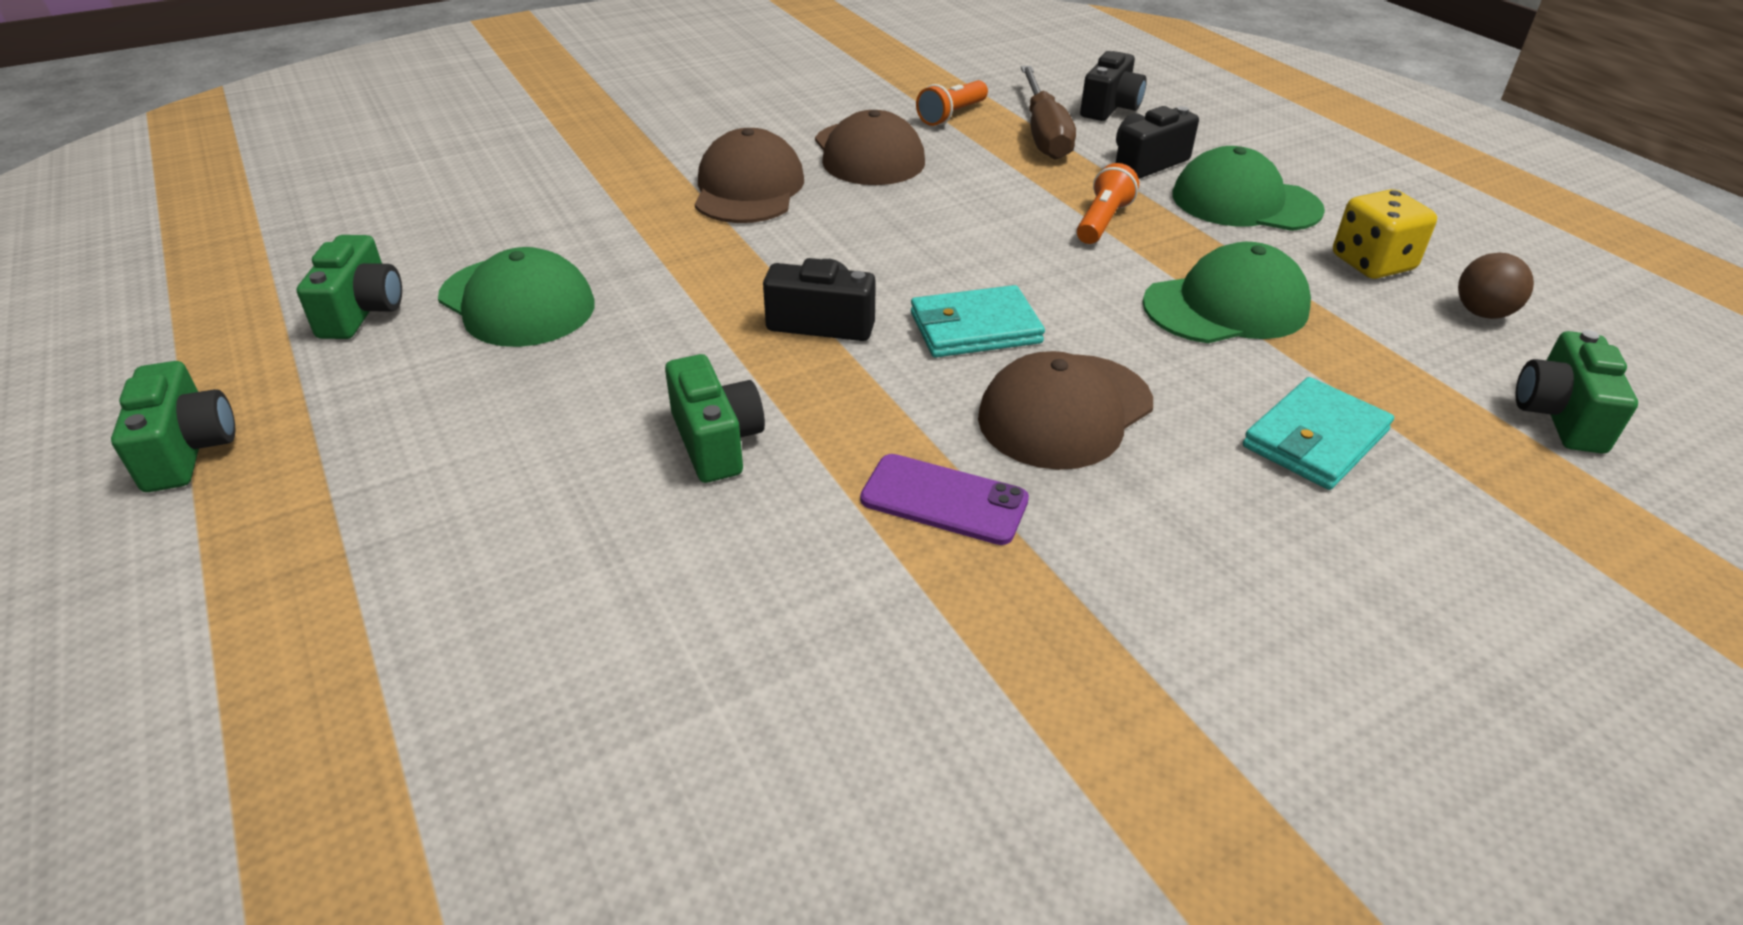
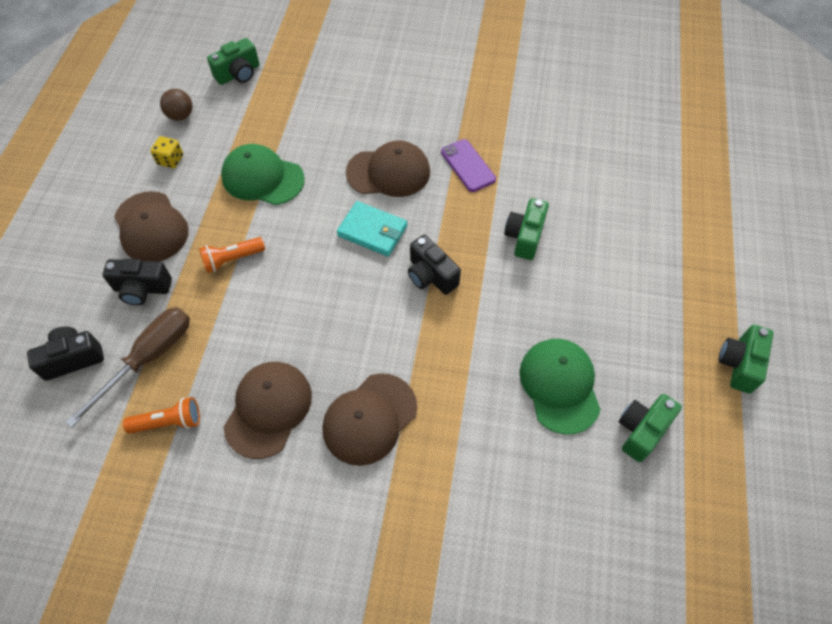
camera: 140 degrees left, 20 degrees up
(1245, 202) = (151, 227): green cap -> brown cap
(1315, 439) = (324, 113): turquoise wallet -> none
(1372, 263) = (170, 160): yellow dice -> yellow dice, size x0.65

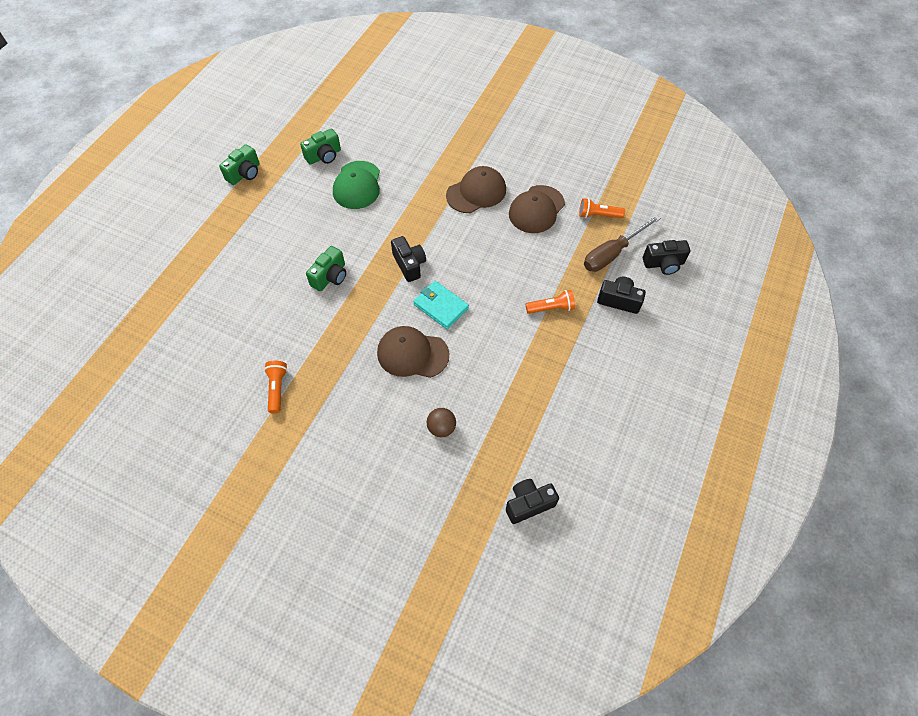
camera: 165 degrees left, 0 degrees up
(151, 227) = (614, 349): brown cap -> none
(170, 160) = (599, 411): yellow dice -> none
(180, 116) = (590, 461): brown ball -> brown ball (441, 428)
(238, 74) = (528, 504): green camera -> black camera
(262, 178) = (519, 373): green cap -> none
(468, 165) = (345, 344): purple phone -> none
(517, 111) = (277, 389): none -> orange flashlight

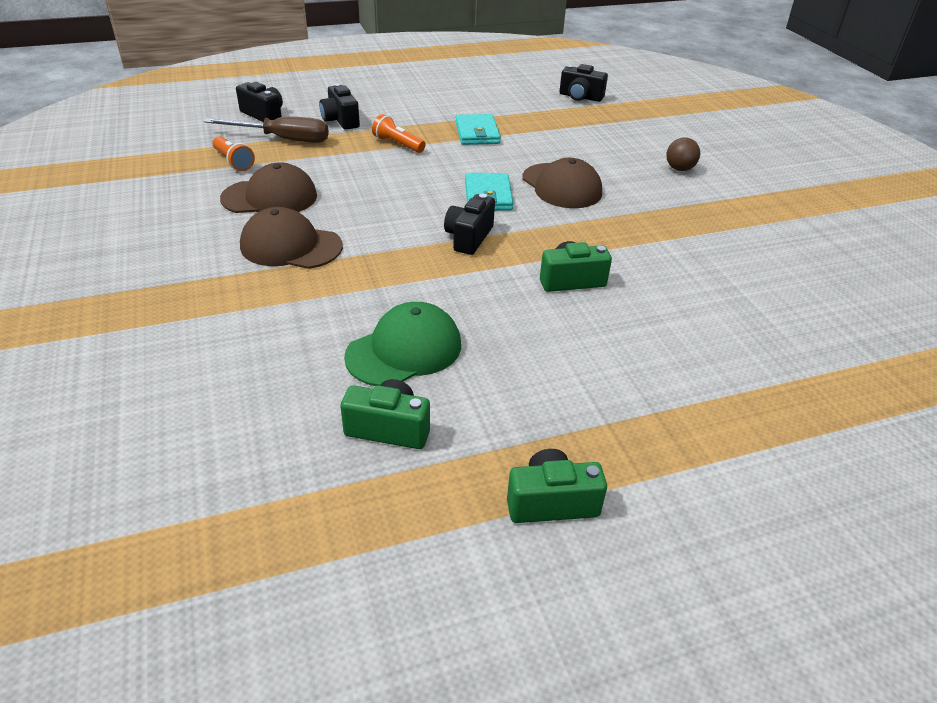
camera: 135 degrees left, 20 degrees down
(277, 389) = (727, 235): orange flashlight -> none
(441, 428) = (595, 145): brown ball -> brown ball (679, 169)
(528, 367) = (477, 133): none -> turquoise wallet

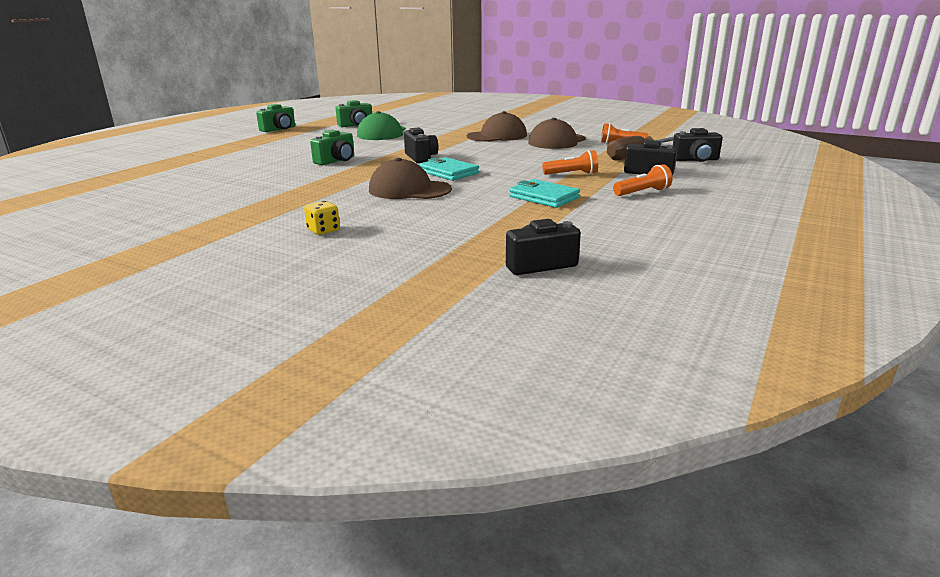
camera: 140 degrees right, 15 degrees down
(404, 108) = (642, 192): none -> orange flashlight
(679, 169) = (323, 230): brown ball -> yellow dice

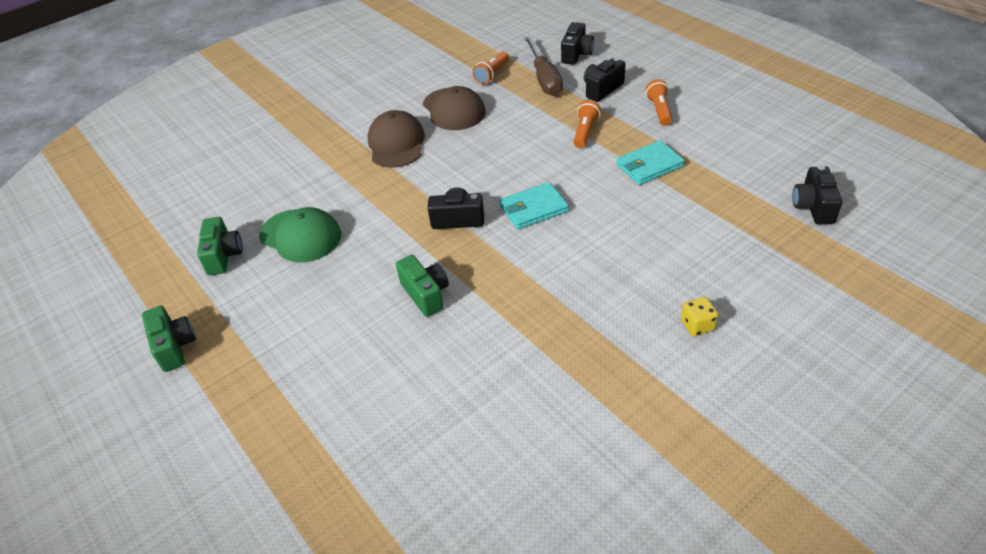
camera: 65 degrees left, 20 degrees up
(409, 190) = (586, 247): brown cap -> none

